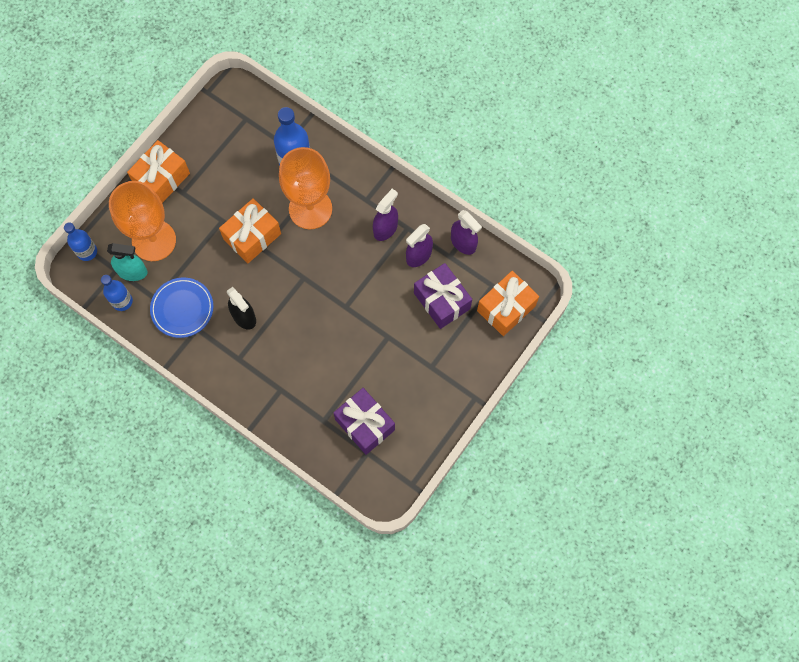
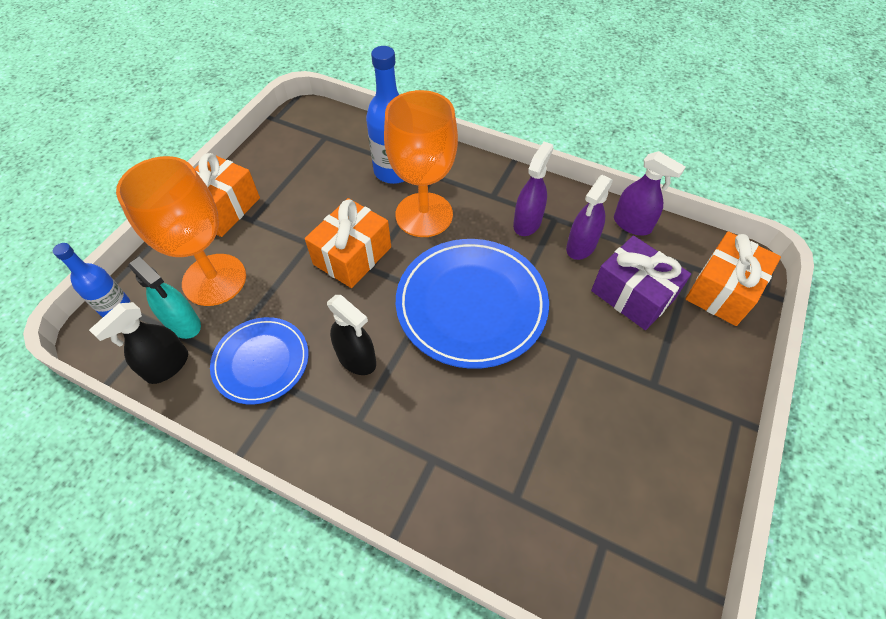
camera: 10 degrees left, 15 degrees down
(122, 301) = (167, 366): blue bottle -> black spray bottle
(132, 272) = (183, 324): turquoise spray bottle -> turquoise spray bottle turned 45 degrees clockwise
(328, 290) = (471, 305): none -> blue plate
(365, 424) = (584, 493): purple gift -> none

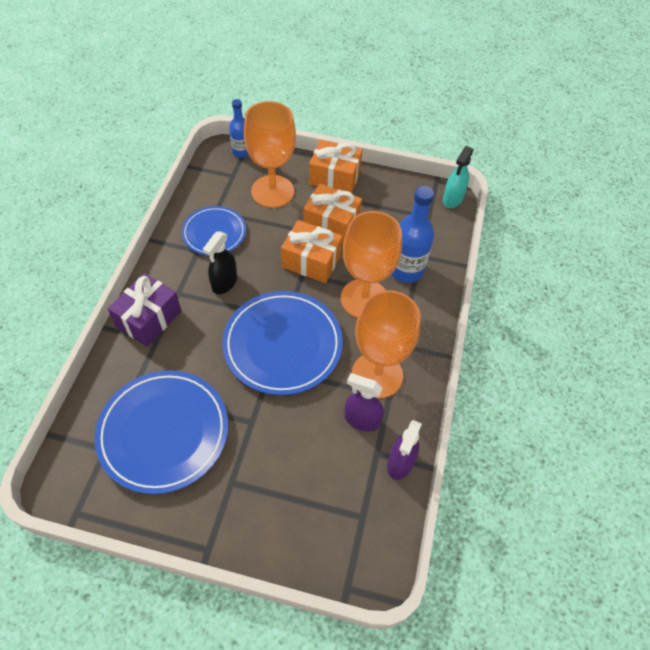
camera: 75 degrees right, 0 degrees up
(167, 366) = (204, 189): black spray bottle -> none
(183, 324) = (235, 187): turquoise spray bottle -> turquoise spray bottle (452, 199)
(527, 223) = (377, 375): purple spray bottle -> orange goblet
(582, 459) = (163, 432): none -> blue plate
(632, 294) = (318, 464): purple gift -> purple gift (149, 319)
(722, 290) = (340, 545): orange gift -> orange gift (331, 224)

